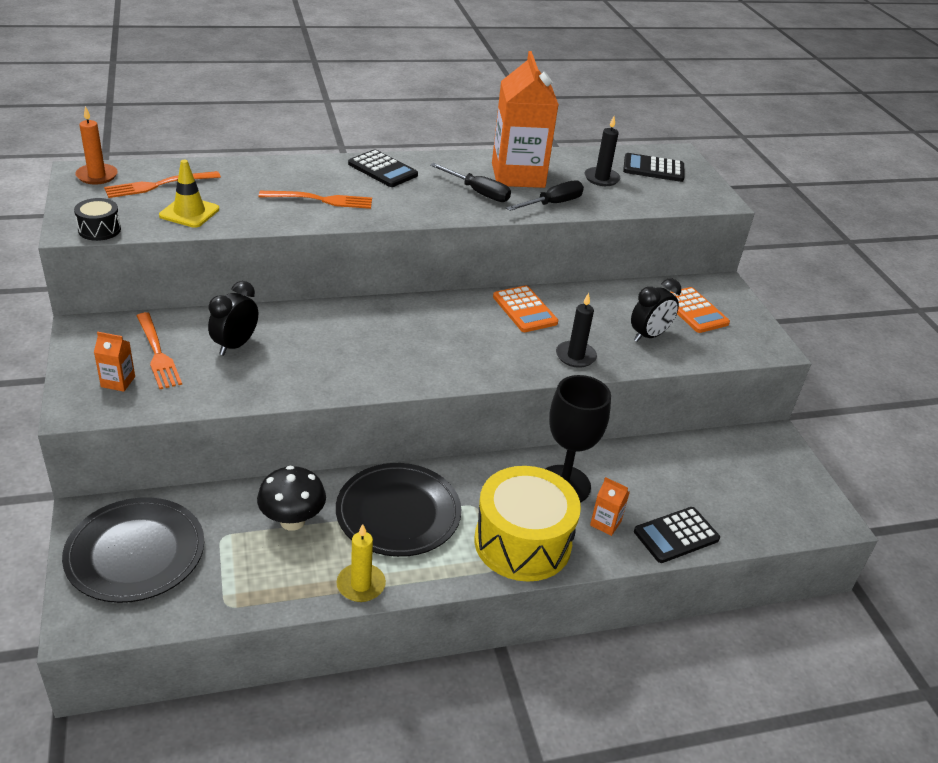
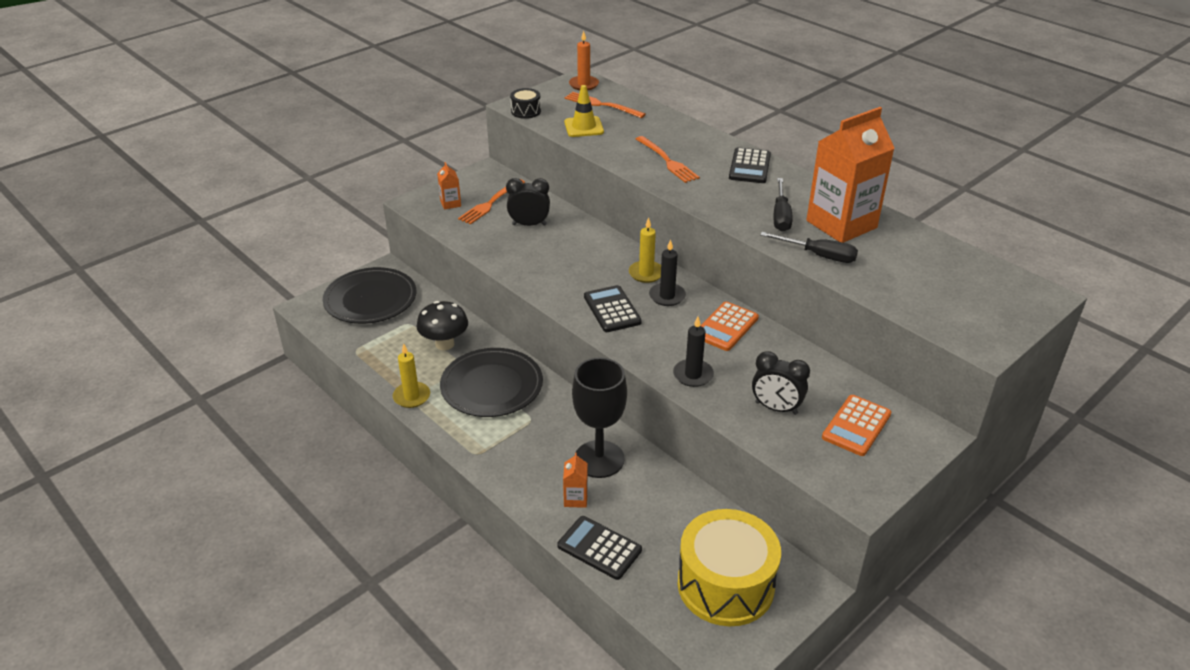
camera: 65 degrees right, 0 degrees up
(404, 314) = (646, 273): none -> yellow candle
(522, 542) = (514, 458): yellow drum -> yellow drum (725, 585)
(601, 178) = (909, 266): black candle -> black candle (667, 296)
(653, 169) = (981, 289): black calculator -> black calculator (612, 309)

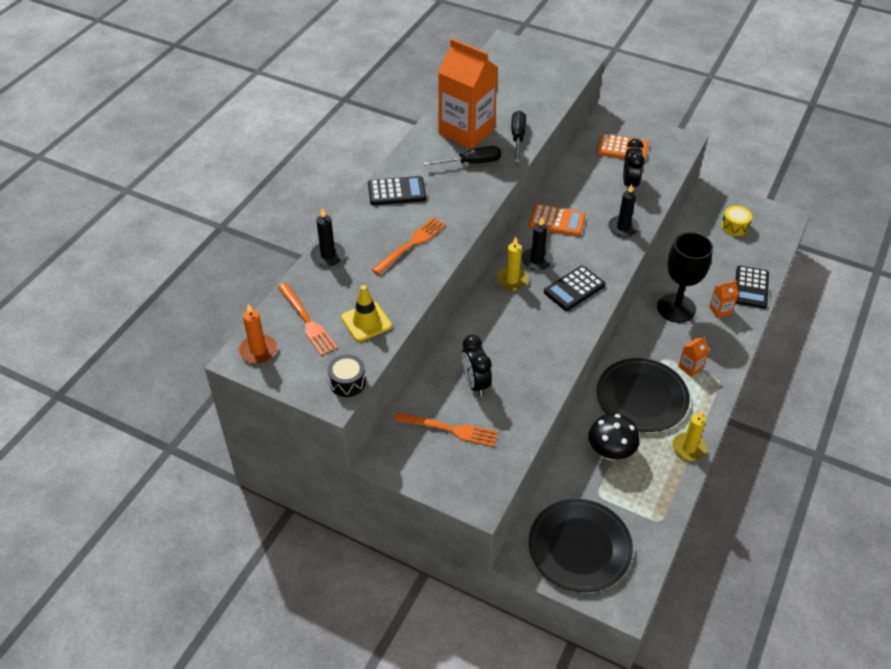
camera: 110 degrees left, 10 degrees up
(450, 203) = (466, 465): orange carton -> orange carton (690, 367)
(601, 105) = (307, 321): orange fork -> orange fork turned 45 degrees counterclockwise
(674, 122) = (328, 256): none -> black candle
(725, 585) = (734, 226): yellow drum -> yellow drum, size x0.44

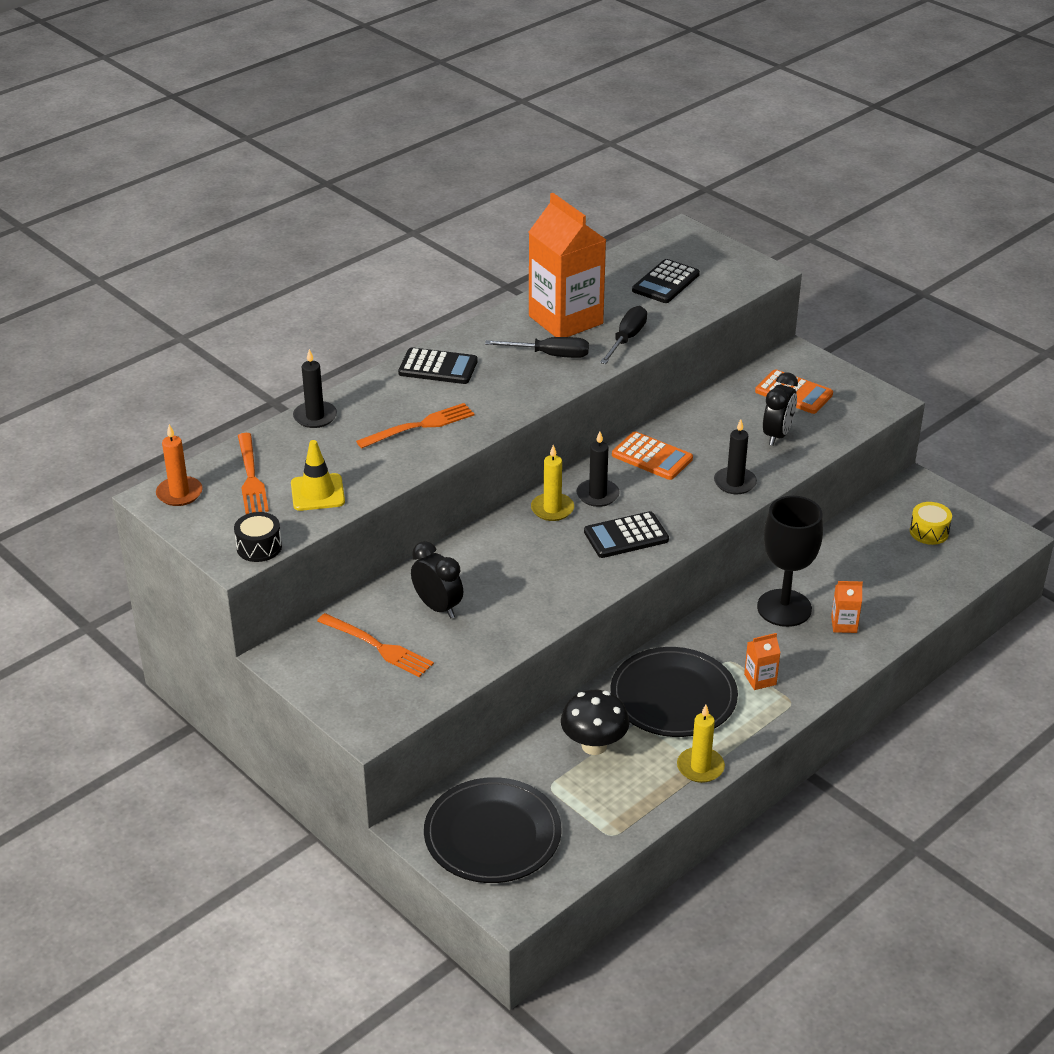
camera: 20 degrees right, 10 degrees down
(475, 383) = (438, 607): black clock -> black clock turned 135 degrees clockwise
(751, 287) = (905, 608): black calculator -> black calculator (665, 282)

